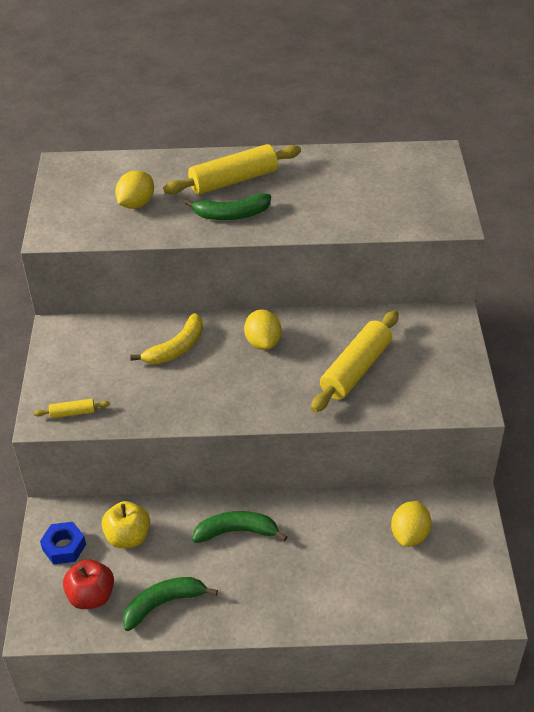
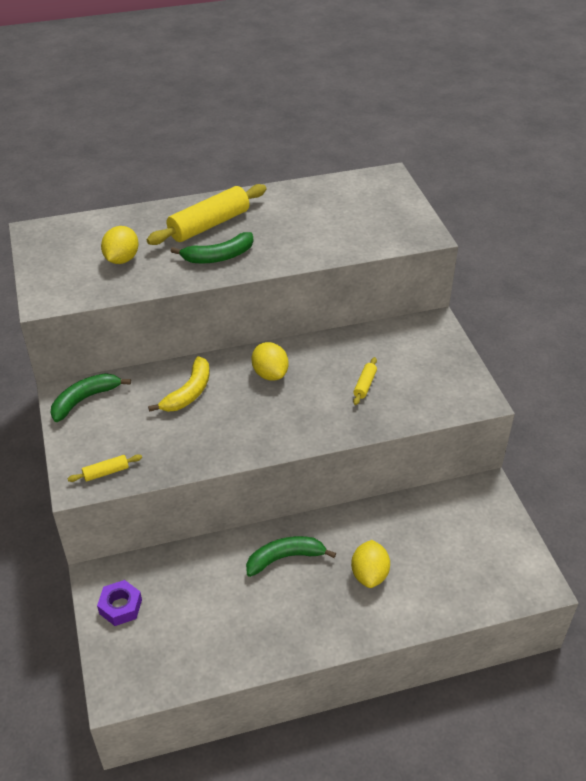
camera: 15 degrees left, 0 degrees up
(64, 547) = (120, 606): blue nut -> purple nut
(91, 596) = (163, 649): red apple -> none
(128, 537) = (181, 584): yellow apple -> none
(164, 604) = (236, 642): green banana -> green banana (85, 399)
(356, 370) = (365, 385): yellow rolling pin -> yellow rolling pin, size x0.46
(409, 535) = (444, 529): yellow lemon -> yellow lemon (369, 574)

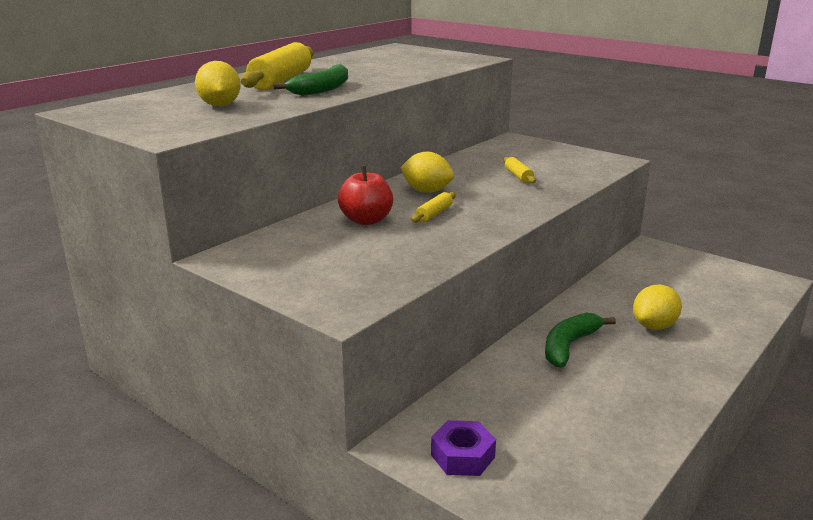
camera: 35 degrees left, 20 degrees down
(85, 399) = (255, 255): green banana -> none
(106, 472) = (362, 291): yellow rolling pin -> yellow rolling pin (434, 214)
(188, 393) = (366, 220): yellow banana -> red apple
(369, 574) = (654, 326): yellow lemon -> yellow lemon turned 75 degrees clockwise

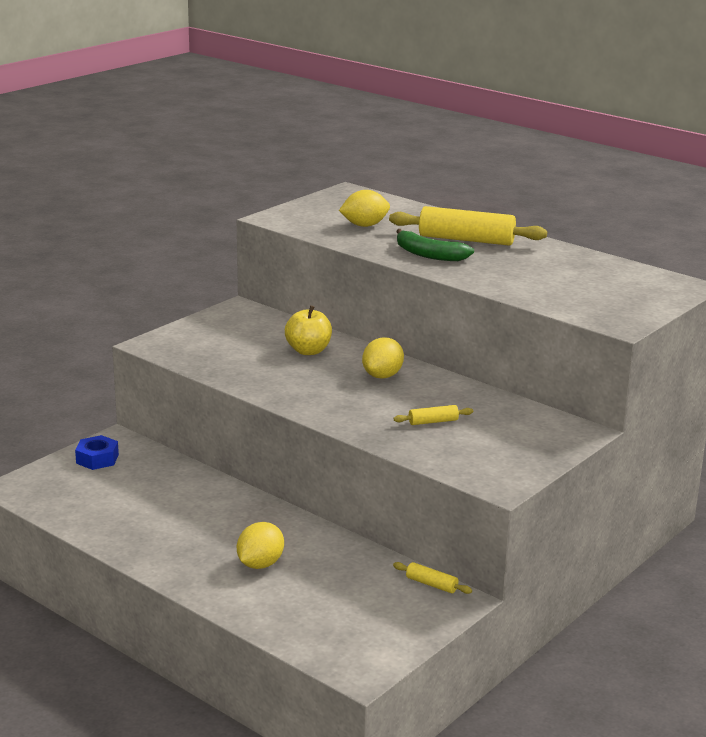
camera: 90 degrees right, 0 degrees up
(366, 220) = (308, 351): red apple -> yellow apple
(434, 214) = (321, 377): yellow rolling pin -> yellow rolling pin (431, 584)
(462, 456) = (97, 459): purple nut -> blue nut
(569, 346) = (231, 514): green banana -> none
(654, 326) = (260, 564): yellow lemon -> yellow lemon turned 75 degrees clockwise

